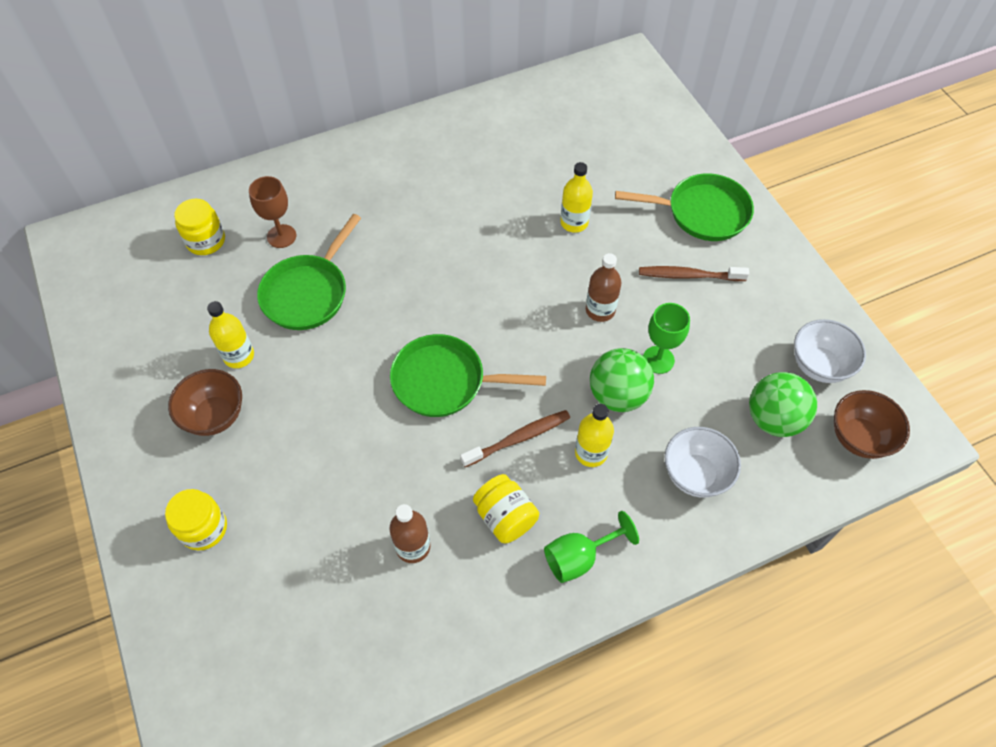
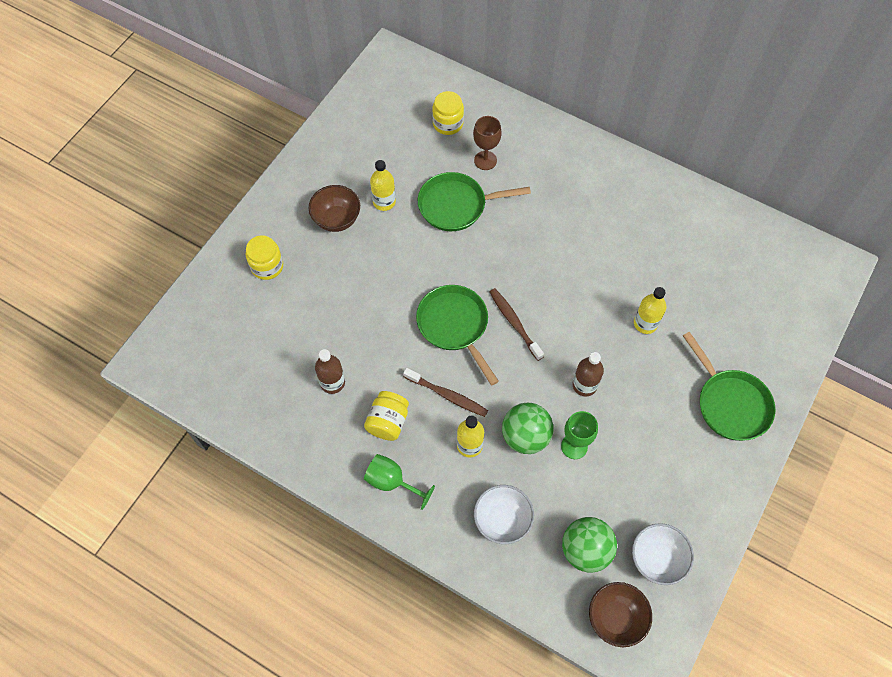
camera: 55 degrees right, 5 degrees up
(689, 275) = (663, 426): brown toothbrush -> brown toothbrush (514, 323)

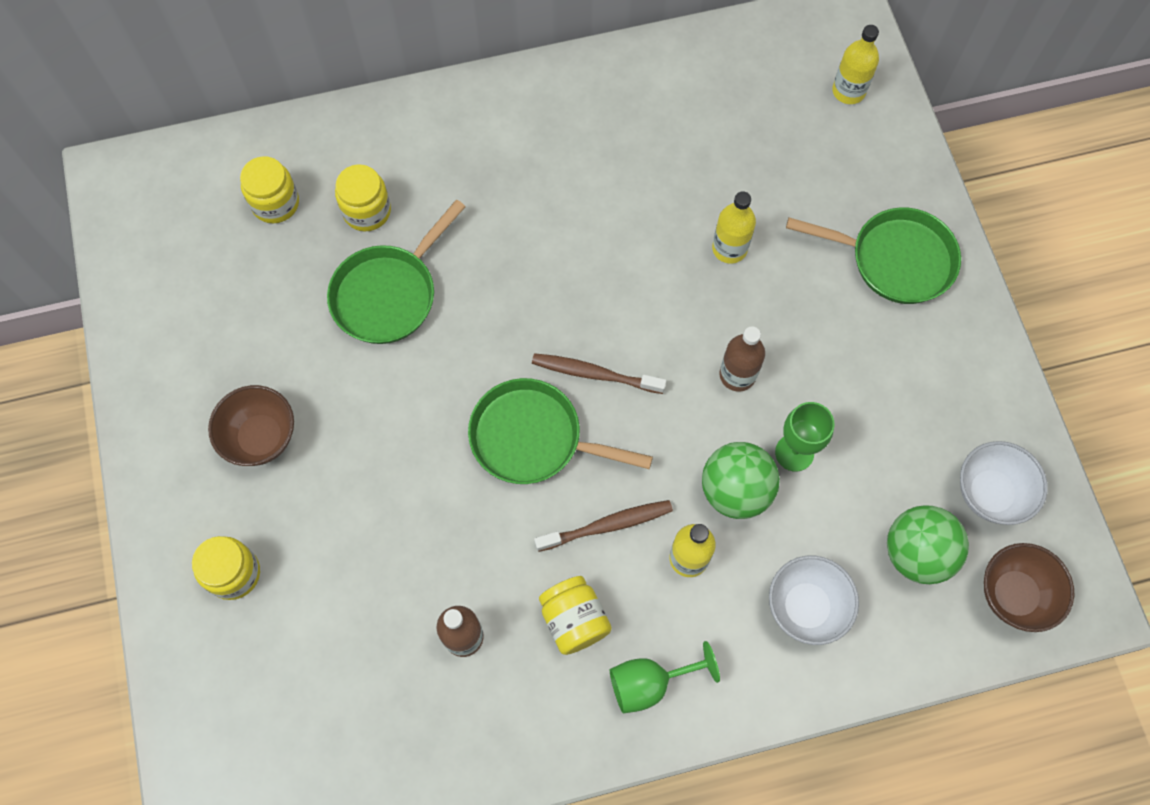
camera: 45 degrees left, 5 degrees up
(384, 202) = (297, 365): yellow bottle -> yellow bottle (848, 91)
(485, 160) = (367, 211): brown goblet -> yellow jar

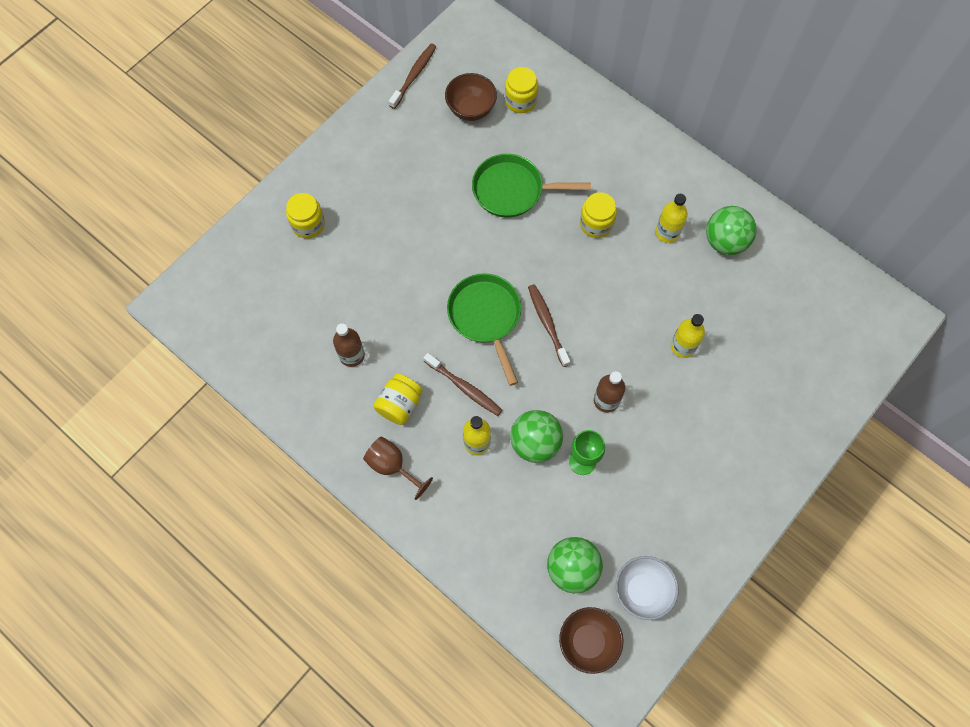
camera: 55 degrees right, 0 degrees up
(131, 301) = (414, 75): none -> brown toothbrush
(261, 437) = (387, 186): brown bowl -> brown bowl (471, 109)
(367, 211) = (552, 146): yellow jar -> yellow jar (596, 224)
(635, 117) = (725, 241): none -> green ball
(650, 683) = (392, 466): green goblet -> brown goblet
(806, 607) = (494, 524): white bowl -> none
(848, 91) = (847, 348): yellow bottle -> yellow bottle (667, 232)
(894, 259) = (752, 444): green pan -> none

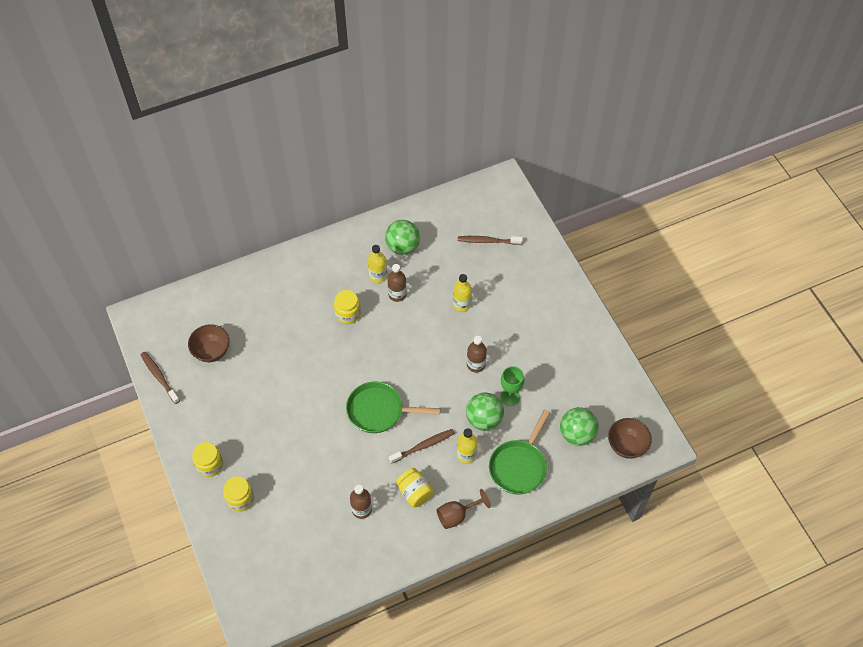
camera: 65 degrees left, 10 degrees down
(513, 190) = (292, 353): green pan -> green pan (519, 466)
(520, 100) = (225, 317): yellow jar -> yellow jar (210, 465)
(547, 324) = (404, 375): brown toothbrush -> brown toothbrush (487, 241)
(642, 591) = (608, 401): white bowl -> none
(654, 266) = (397, 294): none -> brown bottle

